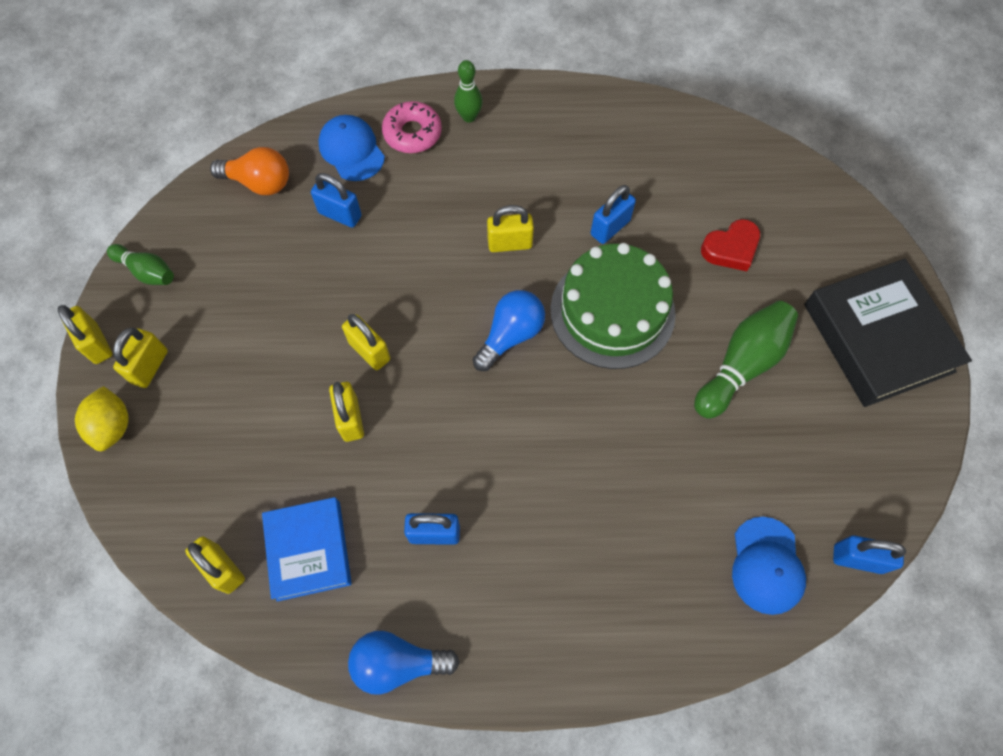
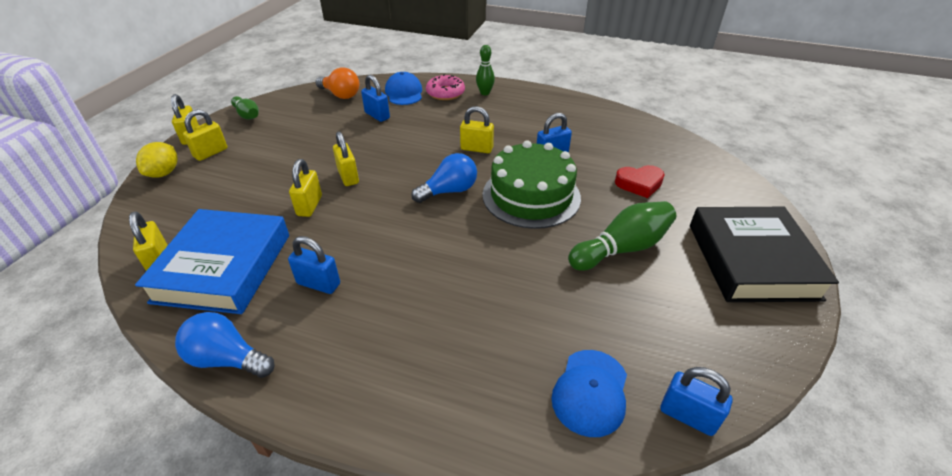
camera: 20 degrees right, 25 degrees down
(308, 550) = (223, 267): blue book -> blue book, size x1.56

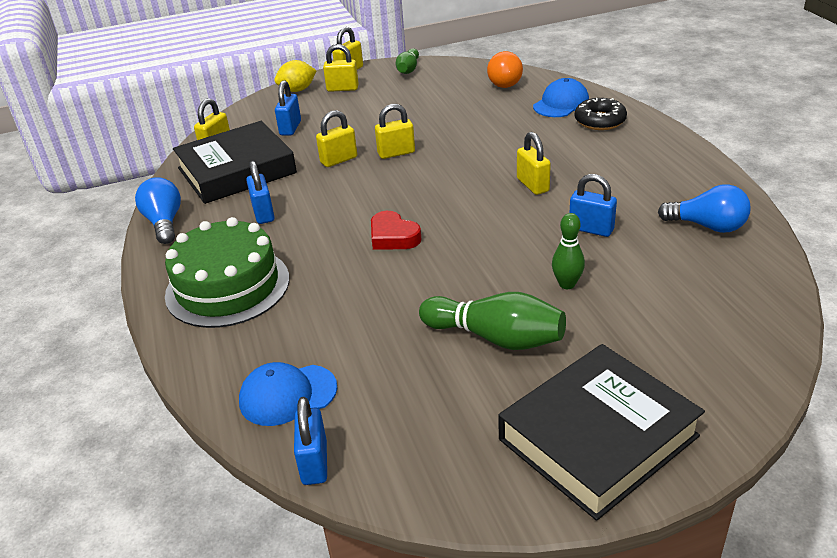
camera: 55 degrees right, 5 degrees down
(223, 267) = (236, 170): blue book -> black book
(348, 176) = (396, 153): yellow padlock -> yellow padlock turned 45 degrees clockwise
(377, 115) = (501, 114): blue padlock -> blue padlock (290, 128)
(445, 93) = (600, 121): pink donut -> black donut
(449, 191) = (446, 206): blue light bulb -> blue light bulb (707, 226)
(485, 93) = (641, 138): green bowling pin -> green bowling pin (567, 284)
(531, 196) = (503, 249): green cake -> green cake (227, 286)
(639, 184) = (628, 304): red heart -> red heart (393, 237)

